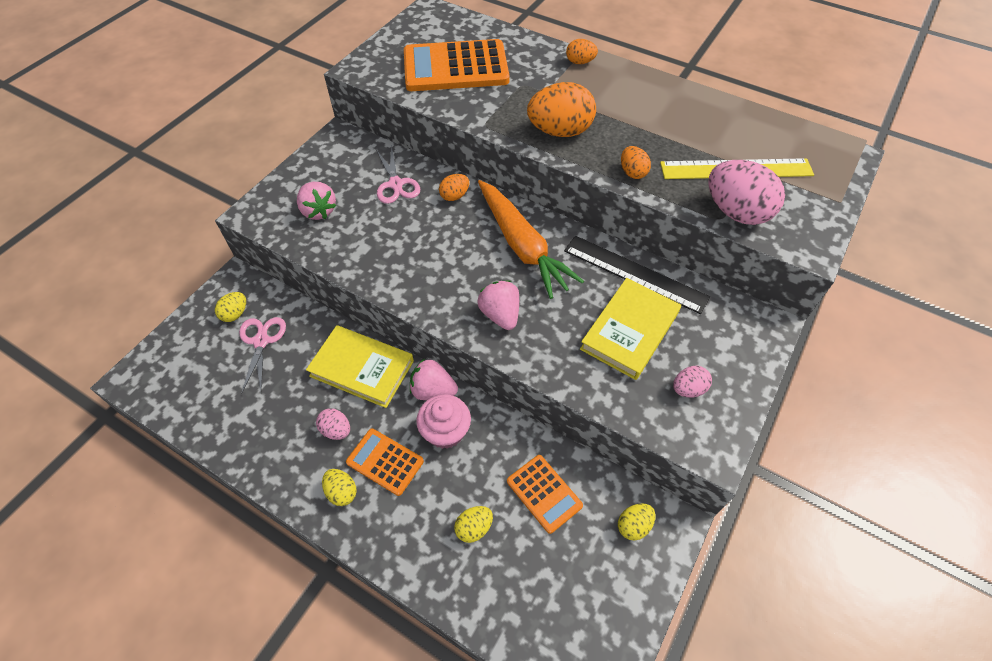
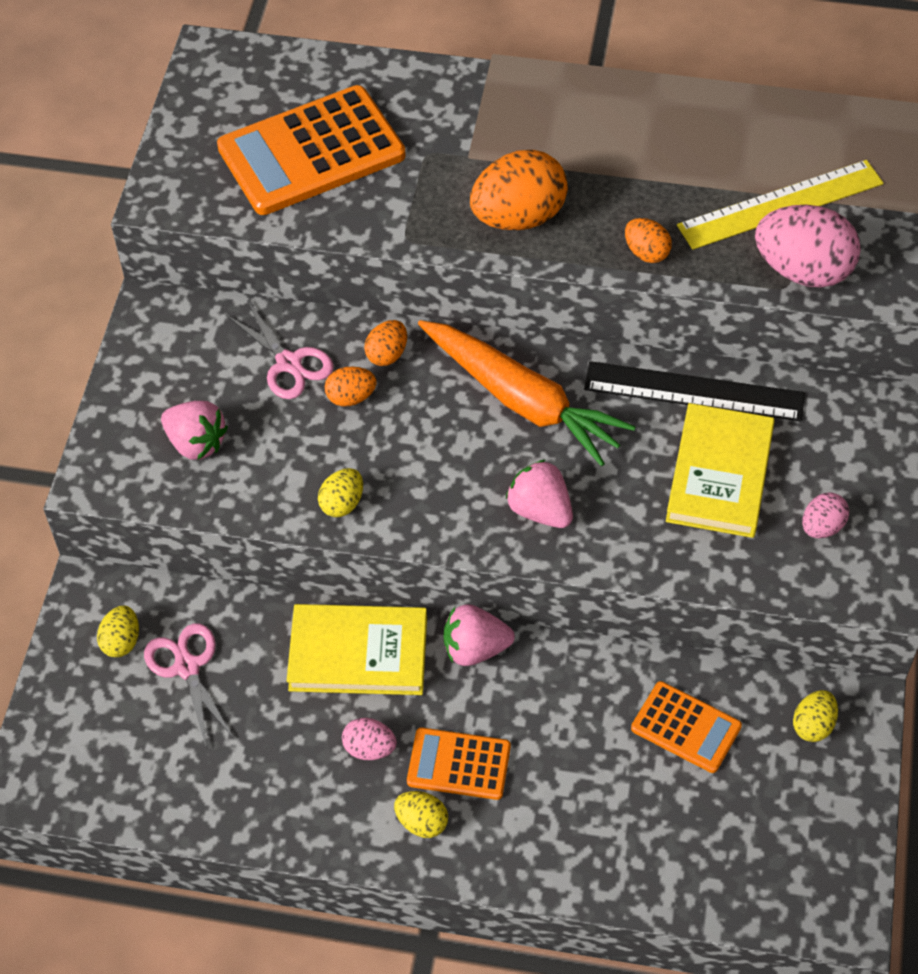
camera: 20 degrees left, 0 degrees up
(445, 431) = (520, 696): pink cupcake -> none
(474, 528) = (616, 801): yellow egg -> yellow egg (342, 503)
(580, 62) = (494, 88): orange egg -> orange egg (351, 397)

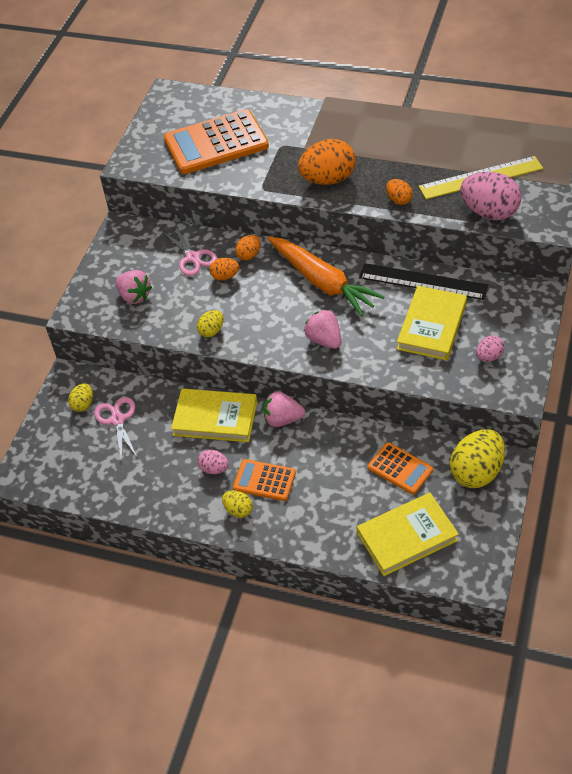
camera: 10 degrees right, 5 degrees down
(712, 850) = (407, 537): none -> yellow book
(813, 725) = (476, 472): yellow egg -> yellow egg, size x1.98

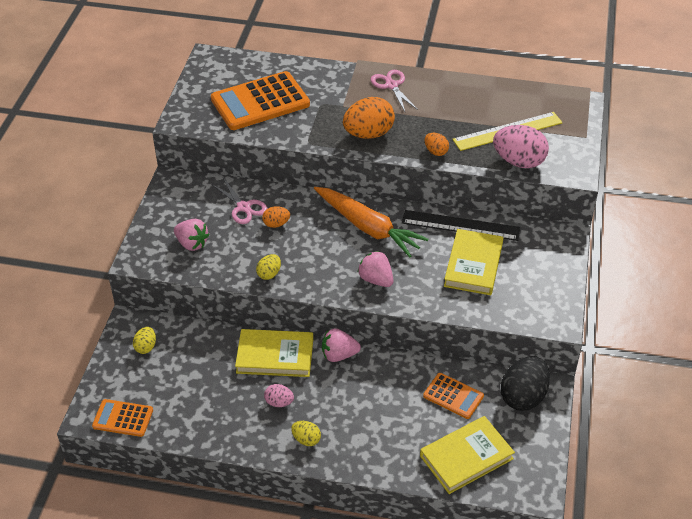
camera: 10 degrees left, 5 degrees down
(117, 420) = (181, 360): pink scissors -> pink scissors (391, 85)
(249, 255) = (296, 204): orange egg -> none
(264, 480) = (328, 411): orange calculator -> orange calculator (123, 418)
(476, 472) = (523, 396): yellow egg -> black egg
(489, 356) = (528, 291): pink egg -> none

